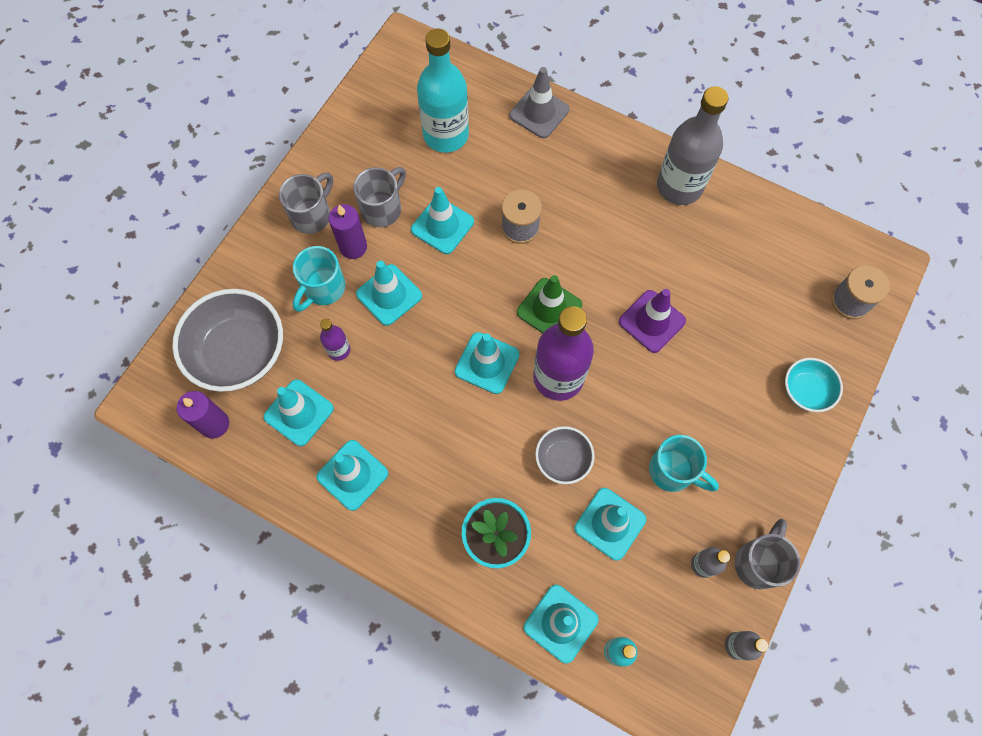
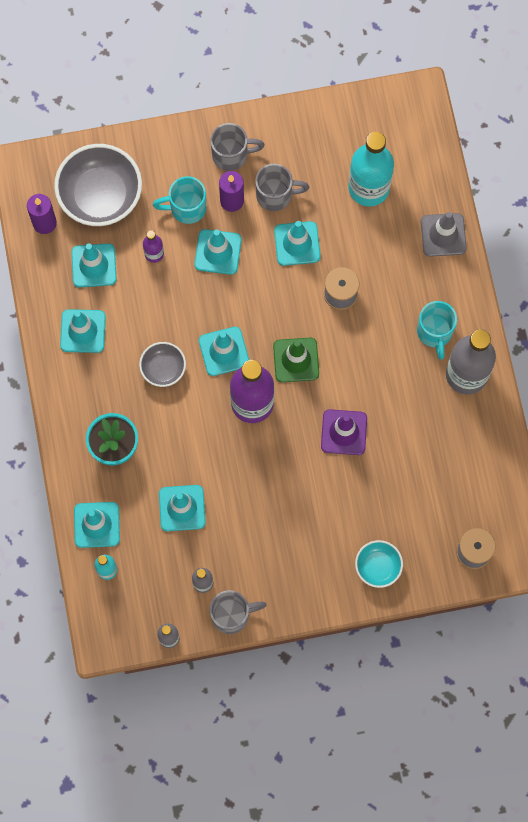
camera: 50 degrees right, 5 degrees up
(563, 459) = (199, 448): grey bowl -> grey bowl (163, 368)
(673, 471) = (249, 521): turquoise mug -> turquoise mug (435, 332)

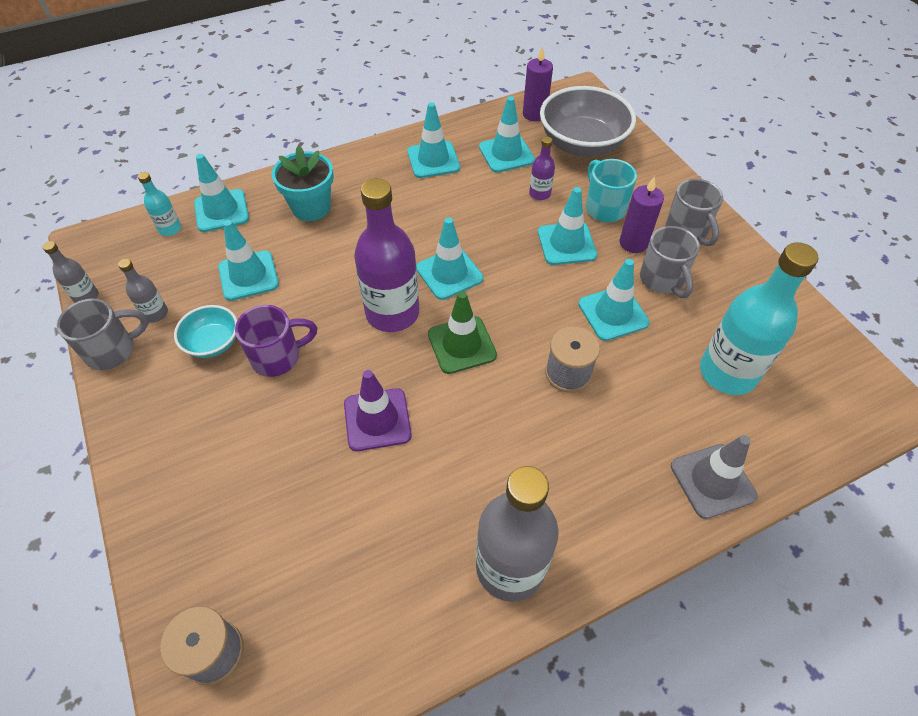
camera: 75 degrees right, 20 degrees down
(163, 368) = (412, 227): grey bowl -> none
(232, 615) = (113, 351): grey mug -> grey mug turned 90 degrees counterclockwise
(271, 493) = (278, 357): none -> purple mug
(378, 566) = (182, 508): turquoise bowl -> turquoise bowl (213, 343)
(435, 332) = (560, 504): turquoise mug -> none

